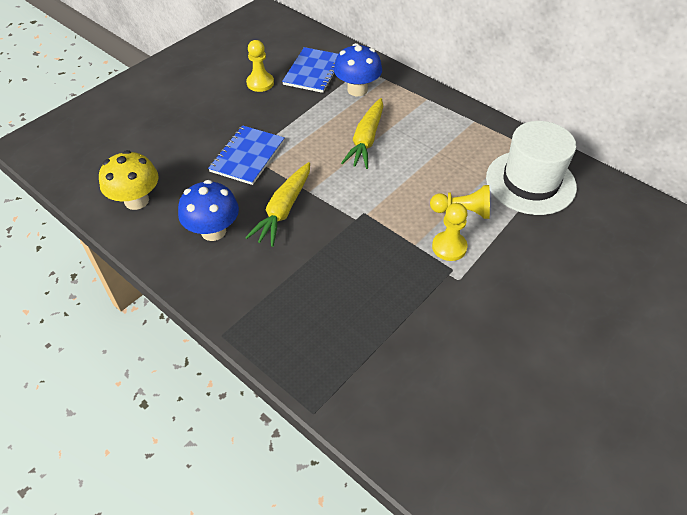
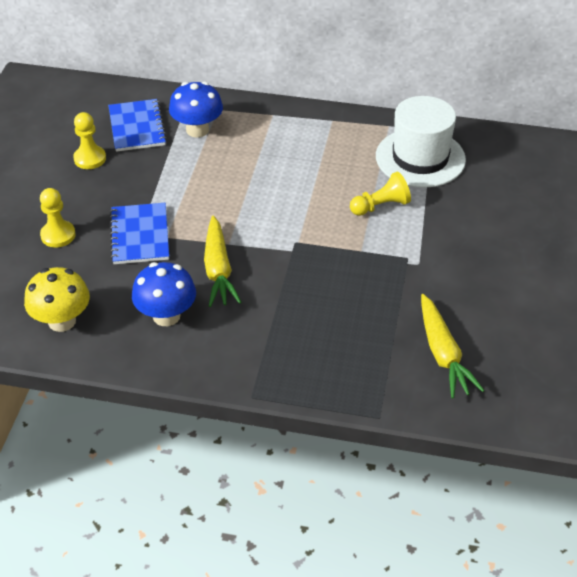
camera: 30 degrees left, 5 degrees down
(366, 140) = (245, 176): yellow carrot -> yellow carrot (443, 354)
(449, 247) = (391, 241): yellow pawn -> yellow pawn (58, 235)

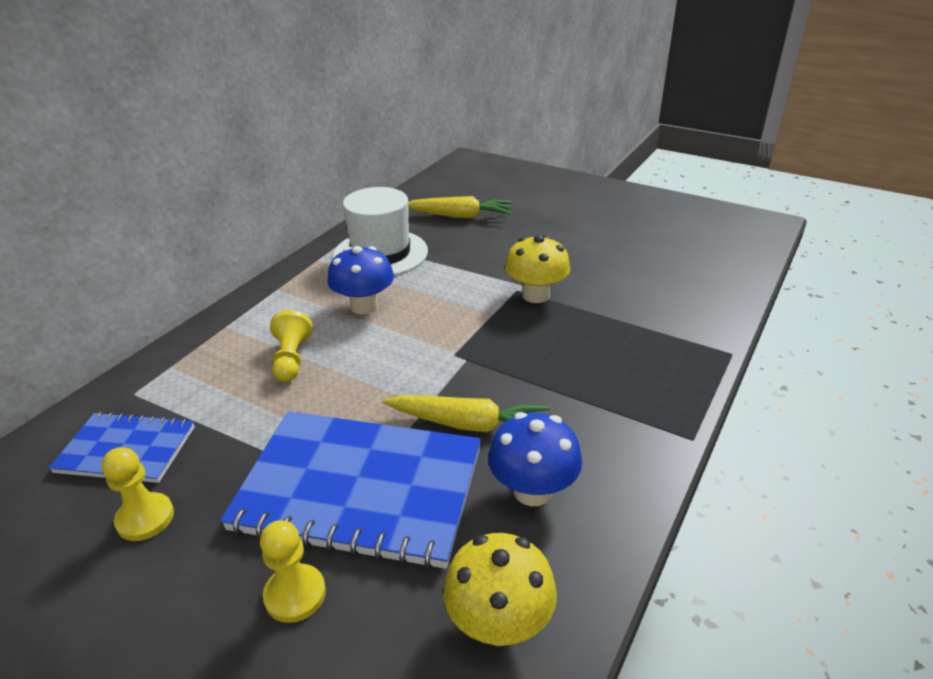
camera: 70 degrees left, 10 degrees down
(140, 235) = (359, 489): blue notebook -> blue notebook, size x1.83
(197, 130) = (192, 391): blue mushroom -> blue mushroom (364, 306)
(380, 206) = (433, 289): yellow pawn -> yellow pawn (291, 359)
(406, 272) = (536, 295): none -> yellow mushroom
(443, 354) = (653, 299): yellow carrot -> yellow carrot (460, 216)

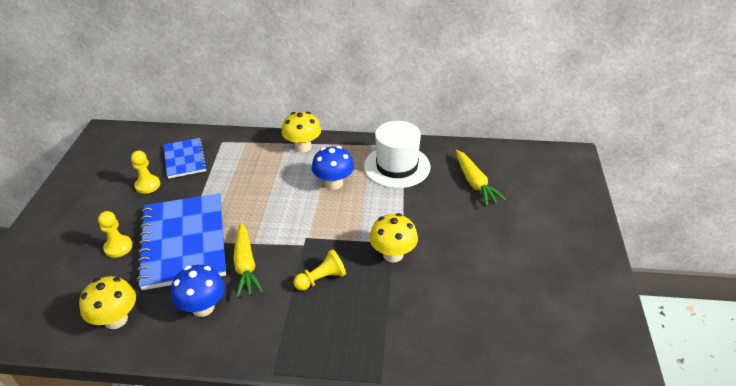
camera: 65 degrees right, 5 degrees up
(254, 314) = (303, 147): none -> yellow mushroom
(291, 359) = (270, 178): yellow pawn -> yellow pawn (321, 279)

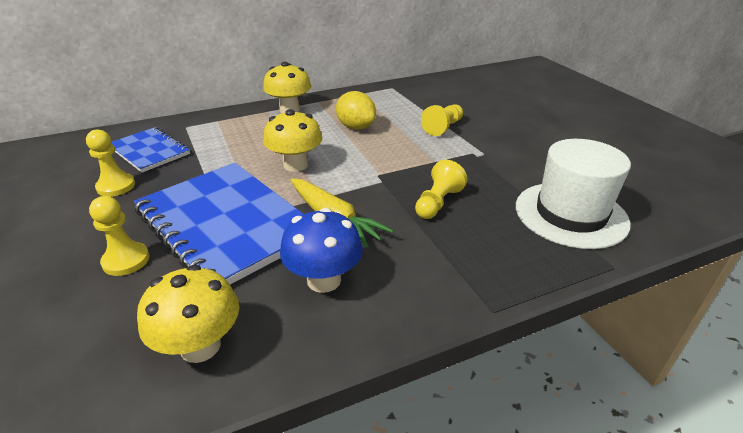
camera: 30 degrees left, 5 degrees down
(334, 183) = (356, 127): blue mushroom -> yellow lemon
(393, 254) = (483, 161): yellow mushroom -> yellow mushroom (295, 165)
(397, 166) = (403, 101): white hat -> white hat (570, 214)
(399, 208) = (443, 127): none -> yellow pawn
(475, 183) = (486, 96): yellow carrot -> none

